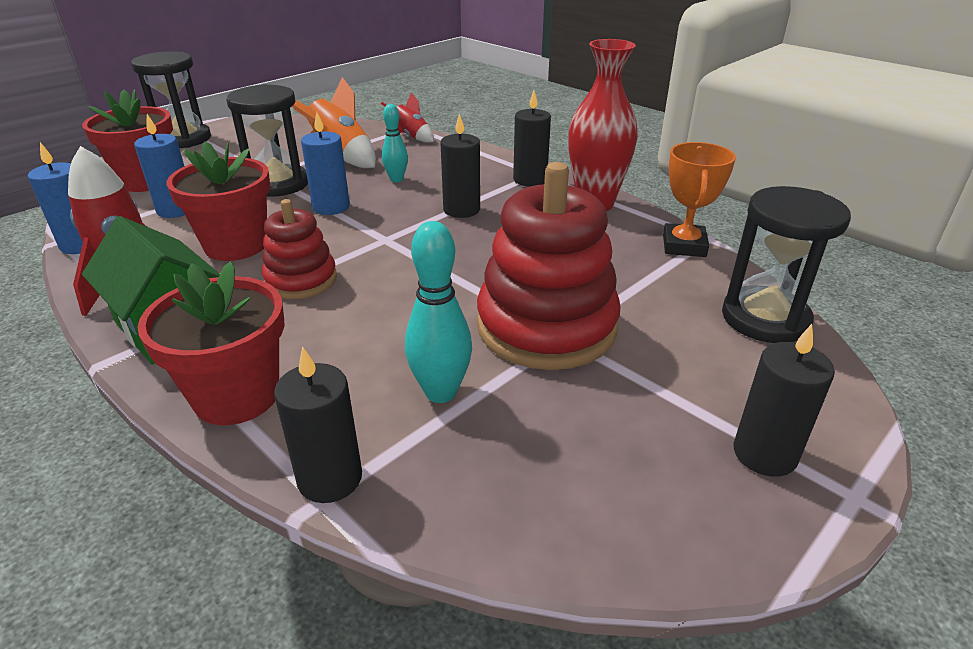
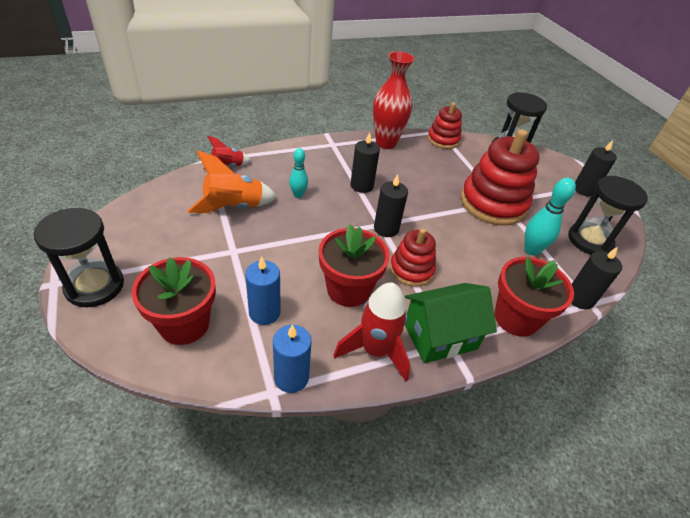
camera: 70 degrees left, 10 degrees up
(278, 184) = (259, 249): black hourglass -> black hourglass (589, 240)
(331, 207) = (320, 234): blue candle -> none
(530, 180) = (340, 149): black candle -> black candle (386, 228)
(684, 246) = (443, 140): orange trophy -> red stacking toy

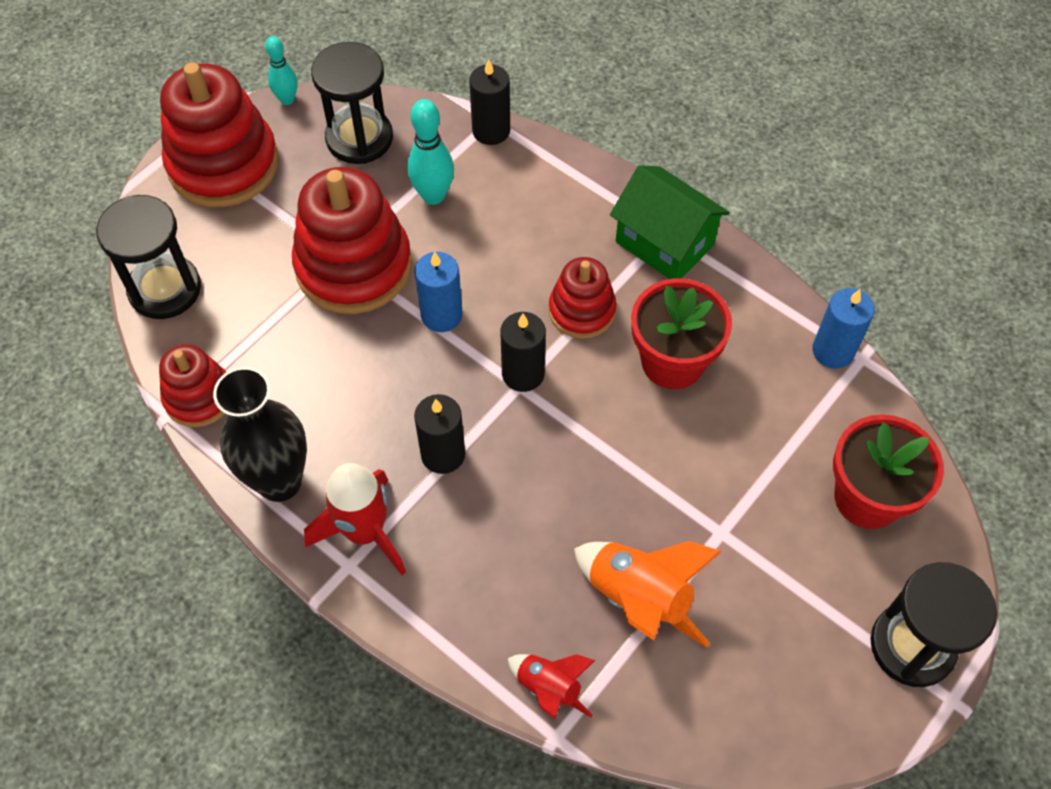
camera: 115 degrees left, 15 degrees up
(264, 312) = (781, 427): blue candle -> blue candle (441, 315)
(298, 195) = (538, 529): turquoise bowling pin -> turquoise bowling pin (287, 99)
(375, 350) = (735, 294): red rocket -> red rocket (365, 532)
(386, 143) = (279, 481): red vase -> black vase
(516, 318) = (576, 183): red flower pot -> none
(584, 189) = (223, 164): black candle -> red stacking toy

